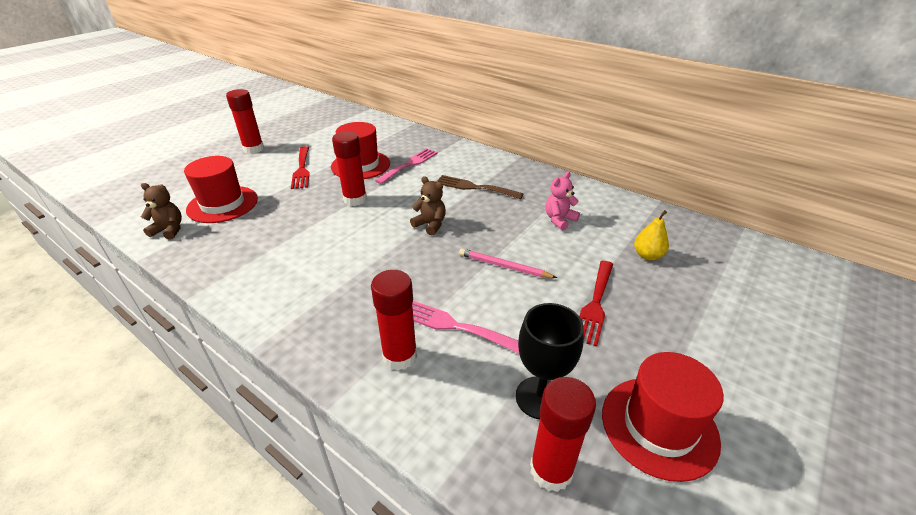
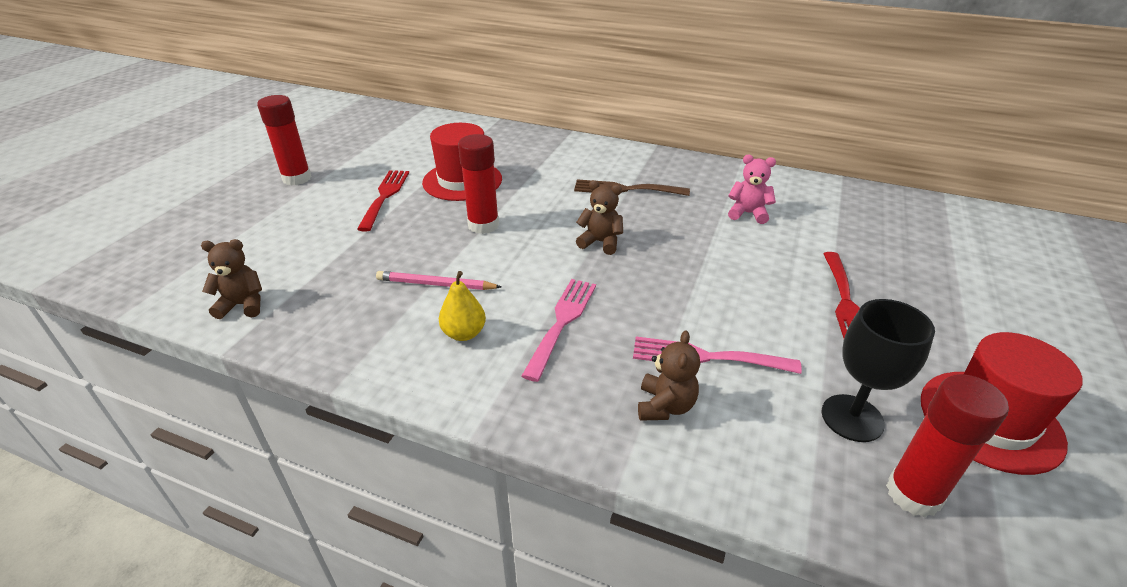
camera: 15 degrees left, 0 degrees up
(222, 204) = (301, 258): red hat -> none
(302, 169) = (385, 196): red fork -> red fork turned 150 degrees counterclockwise
(400, 356) = (665, 406): red glue stick -> brown teddy bear
(409, 164) = (526, 172): pink fork -> pink fork (562, 322)
(504, 266) = (719, 277): pink pencil -> pink pencil (436, 284)
(559, 220) = (748, 213): pink teddy bear -> pink teddy bear turned 75 degrees clockwise
(647, 255) = (866, 239): yellow pear -> yellow pear (464, 333)

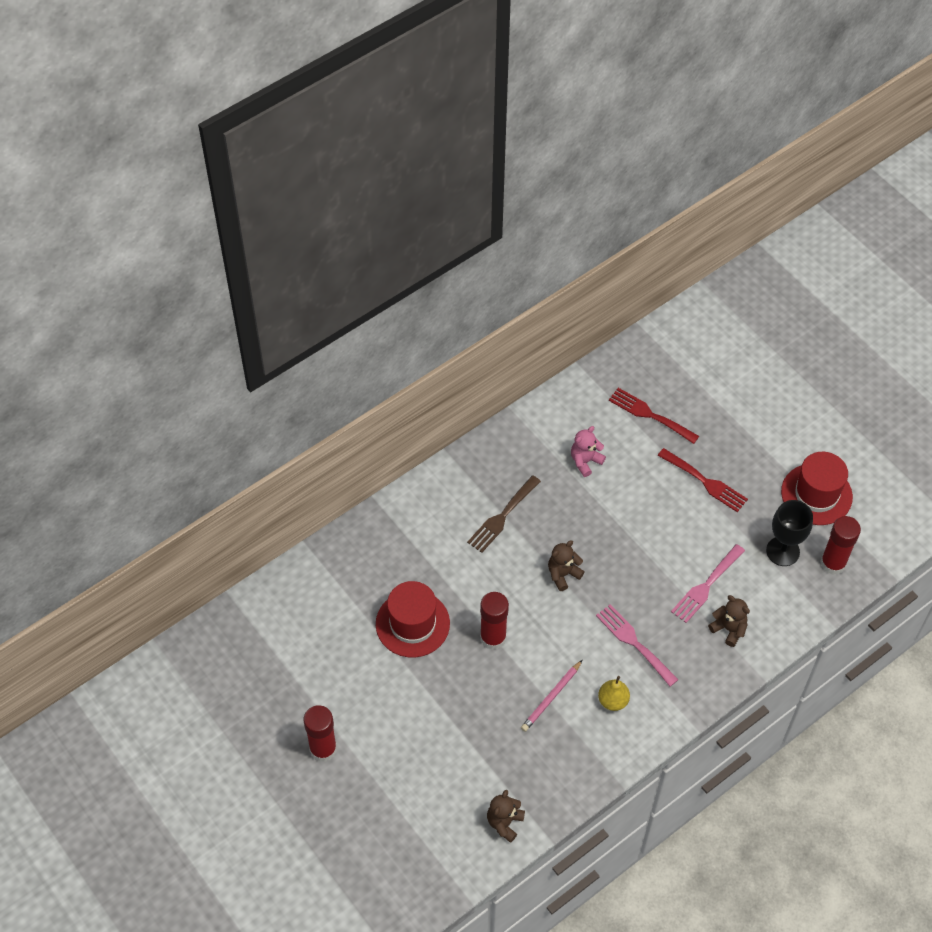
camera: 60 degrees left, 20 degrees up
(385, 196) = (402, 690): red fork -> red fork (649, 415)

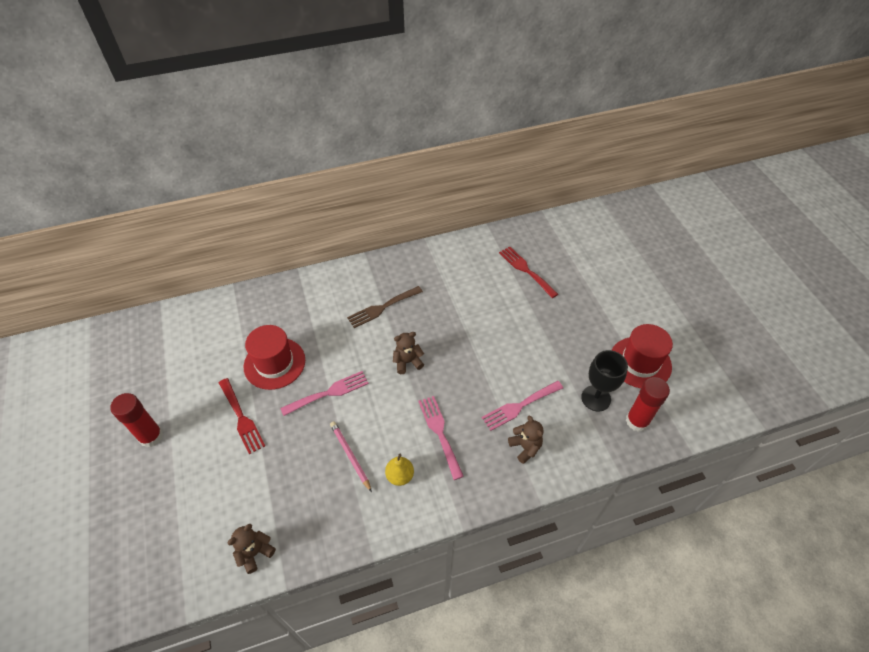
camera: 20 degrees right, 5 degrees down
(493, 637) = (329, 393): red glue stick -> pink fork
(551, 697) = (350, 455): pink pencil -> pink pencil turned 90 degrees clockwise
(585, 461) = (463, 288): pink teddy bear -> none
(705, 482) = (550, 327): red fork -> red fork (241, 418)

